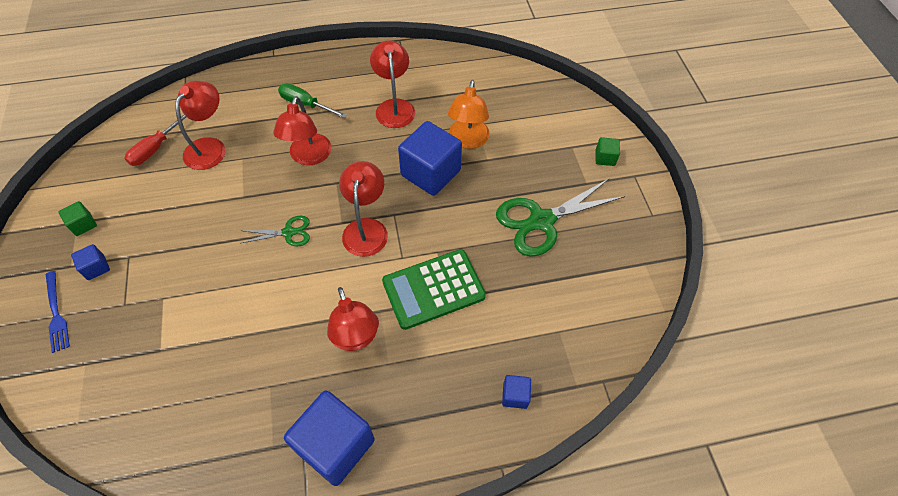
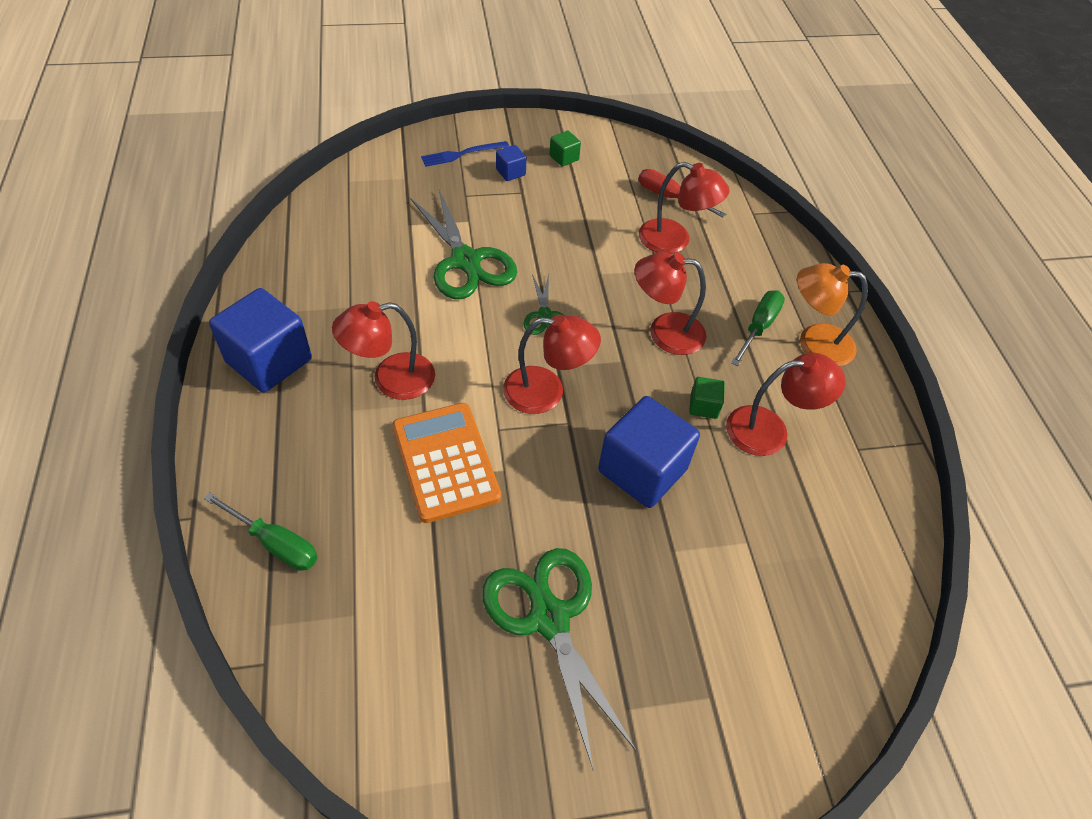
camera: 90 degrees right, 5 degrees down
(218, 295) = (466, 261): none -> green scissors
(433, 289) = (445, 462): green calculator -> orange calculator
(467, 140) = (710, 525): orange lamp -> orange lamp (814, 343)
(515, 395) = (275, 543): blue cube -> green screwdriver
(605, 158) = (688, 756): green cube -> green cube (703, 406)

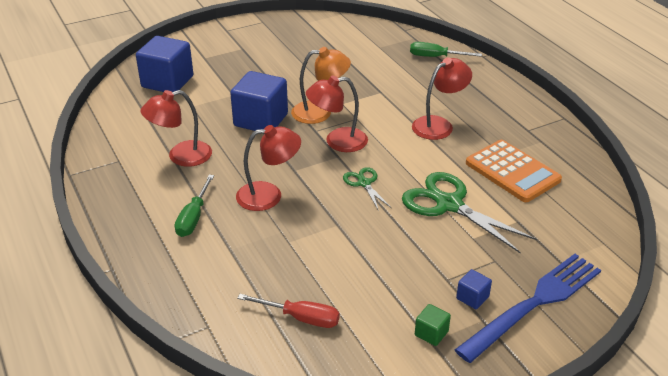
camera: 165 degrees right, 15 degrees down
(269, 361) = (519, 116): blue cube -> blue cube (167, 82)
(445, 462) = (376, 99): orange calculator -> orange calculator (512, 172)
(462, 154) = (534, 304): blue fork -> blue fork, size x1.98
(549, 618) = (289, 63): green scissors -> none
(674, 240) = (282, 272): red lamp -> none
(703, 406) = (229, 158): green cube -> none
(814, 343) = (146, 217): orange lamp -> orange lamp (320, 112)

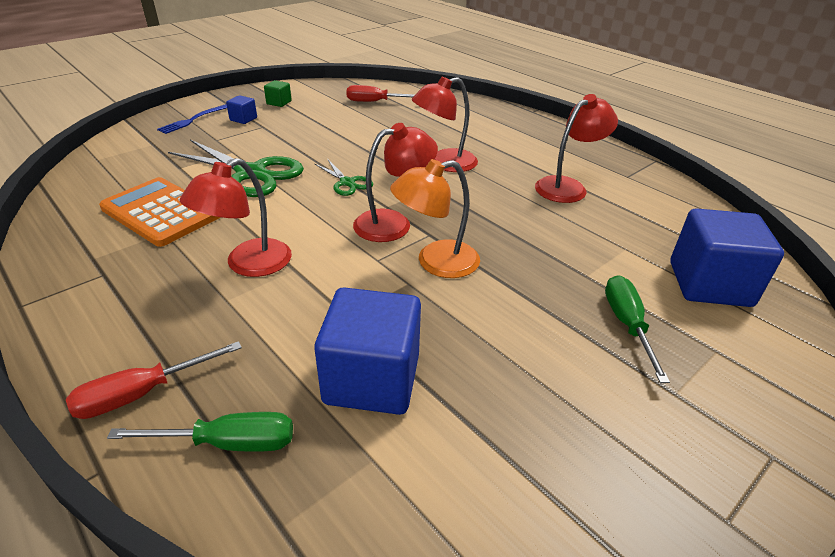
camera: 165 degrees right, 0 degrees up
(193, 218) = (501, 142): green screwdriver -> green screwdriver (627, 324)
(261, 120) = (512, 239): blue cube -> blue cube (372, 379)
(477, 75) = (142, 393): none -> red screwdriver
(534, 304) = (193, 120): blue fork -> blue fork, size x0.50

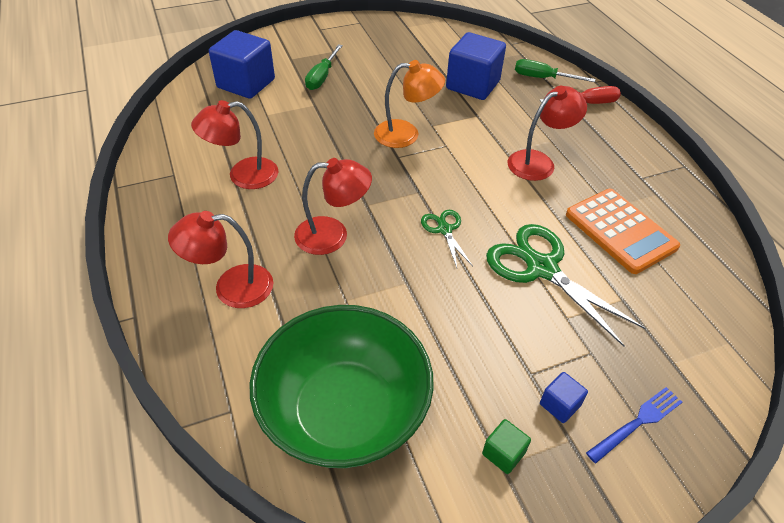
camera: 160 degrees left, 10 degrees up
(375, 102) = (344, 411): red screwdriver -> green bowl
(393, 223) = (421, 173): red lamp -> red lamp (231, 287)

